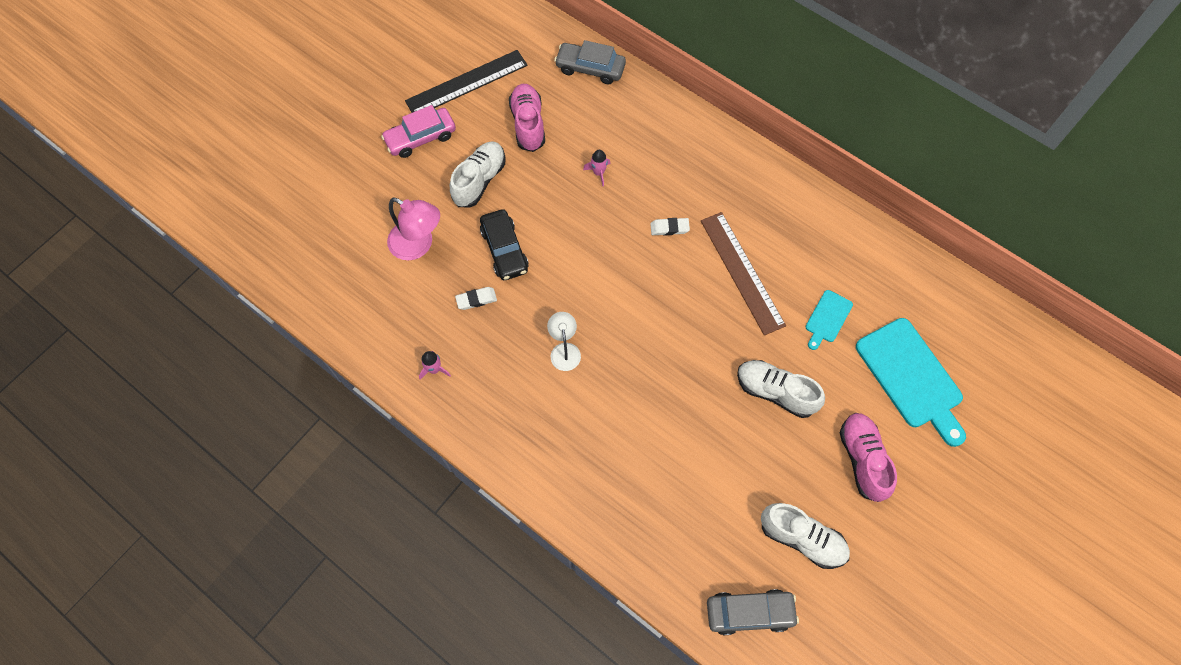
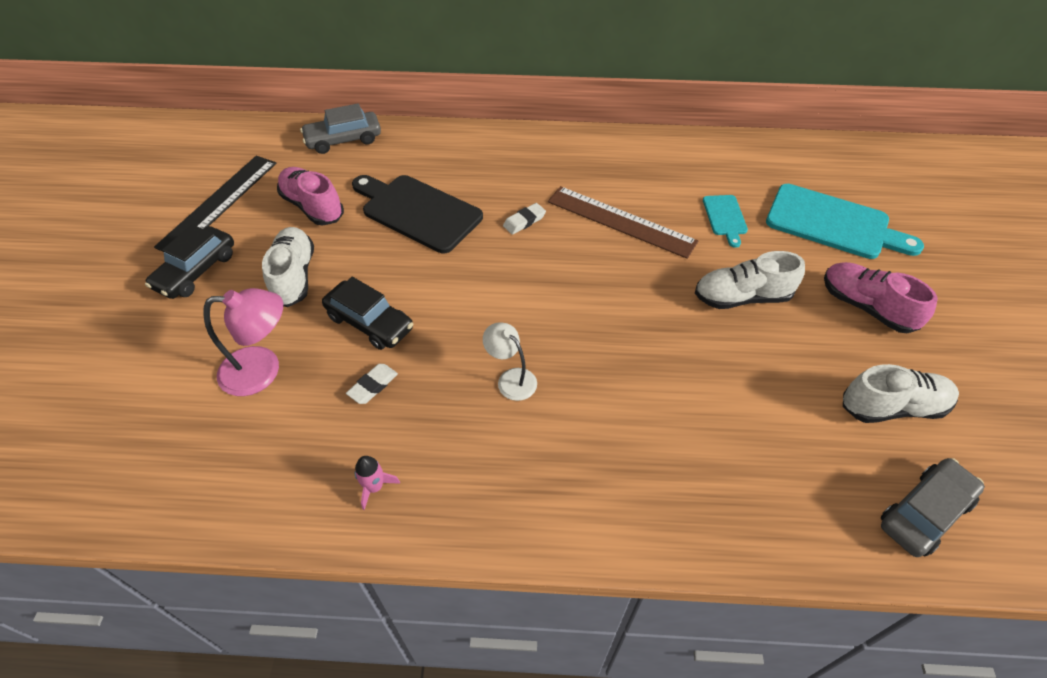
camera: 35 degrees left, 15 degrees down
(421, 138) = (196, 271): pink car -> black car
(598, 172) = (418, 211): pink rocket -> black cutting board

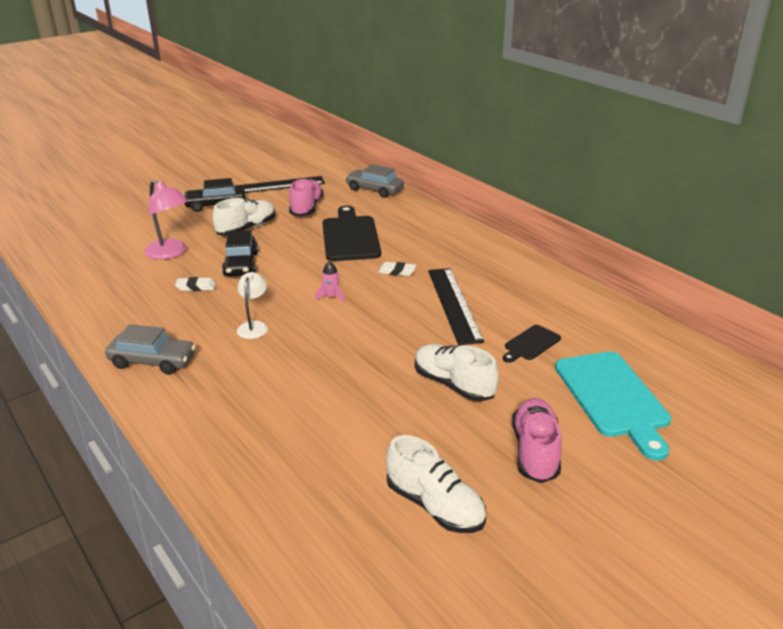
camera: 50 degrees right, 20 degrees down
(375, 487) = (126, 320): pink rocket -> pink rocket (331, 297)
(621, 221) = (454, 304): brown ruler -> black ruler
(725, 217) = (530, 344): turquoise cutting board -> black cutting board
(924, 513) = (337, 563): grey car -> grey car (153, 361)

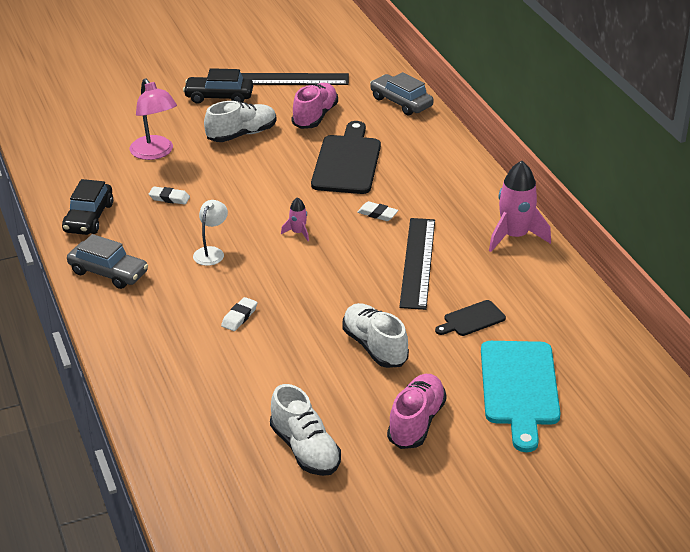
camera: 15 degrees right, 5 degrees up
(241, 264) = (221, 179): black car -> black car (88, 218)
(305, 380) = (239, 317): none -> white eraser
(525, 271) = (514, 236): none -> pink rocket

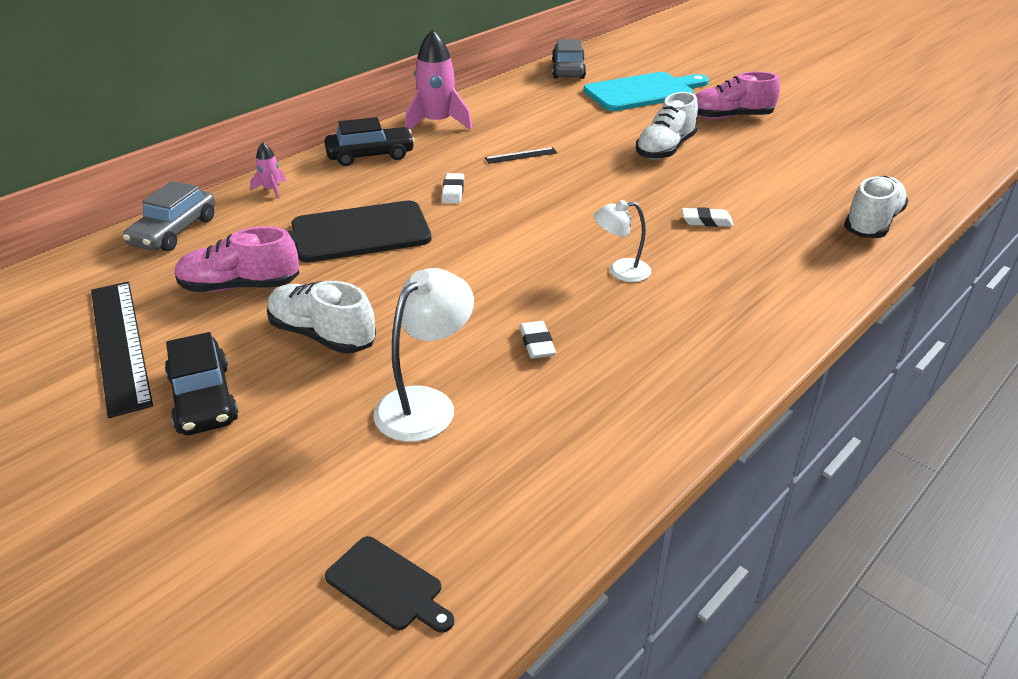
camera: 115 degrees left, 0 degrees up
(88, 218) = (647, 401): black car -> black car (370, 155)
(108, 272) = (738, 333): grey car -> grey car (568, 70)
(155, 153) = (425, 404): pink lamp -> white lamp
(298, 233) = (529, 227): pink rocket -> pink rocket (271, 189)
(305, 449) = (820, 149): white shoe -> white shoe (872, 223)
(418, 262) = (521, 155): black ruler -> black ruler, size x0.46
(472, 319) = (580, 120): black cutting board -> black cutting board (387, 586)

